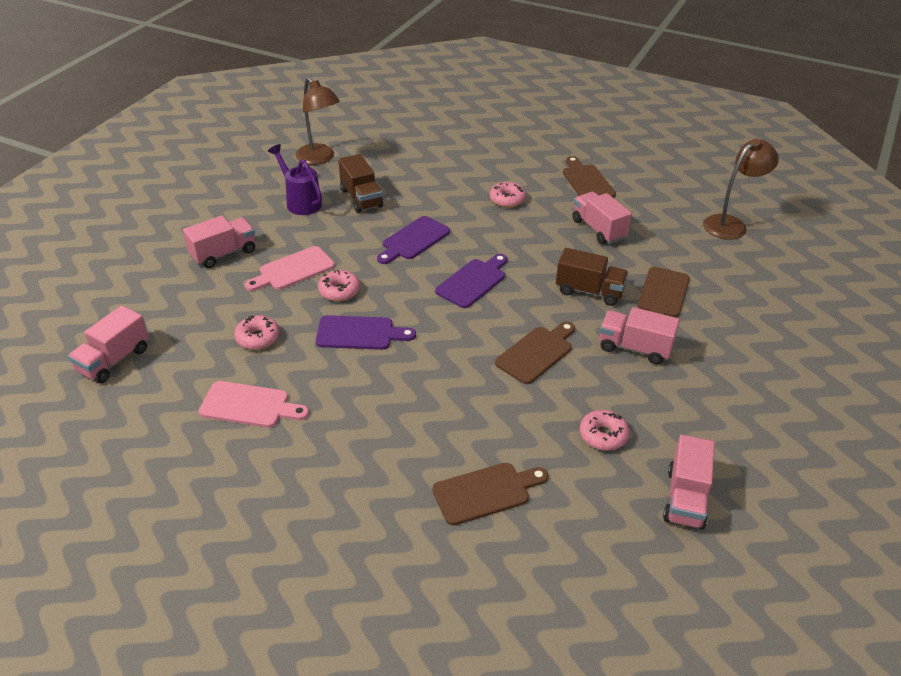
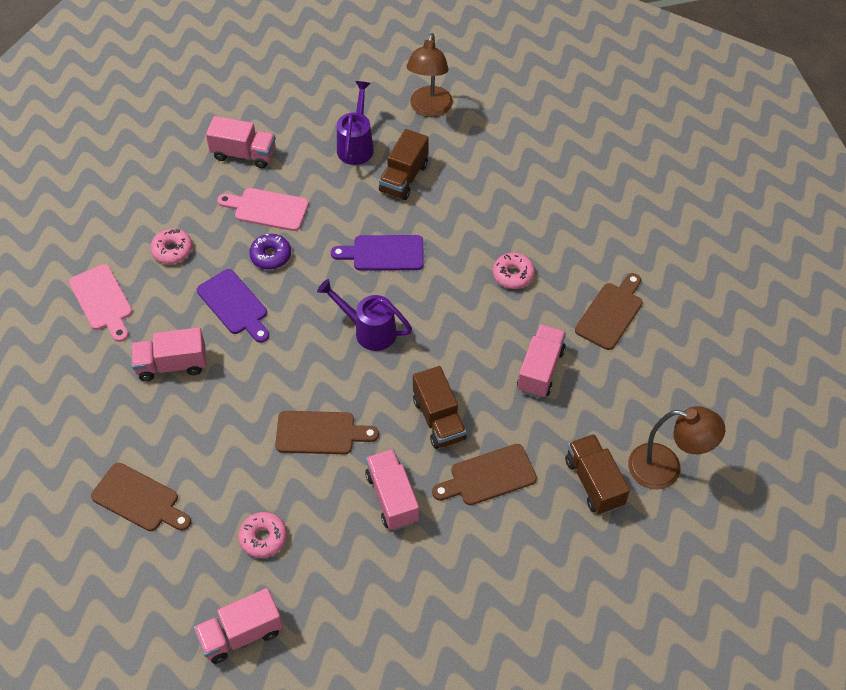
camera: 50 degrees right, 15 degrees up
(114, 360) = (78, 193): pink truck -> pink truck (172, 364)
(339, 291) = (271, 256): pink donut -> purple donut
(473, 281) = (369, 331): purple cutting board -> purple watering can
(713, 255) = (594, 482): none -> brown truck

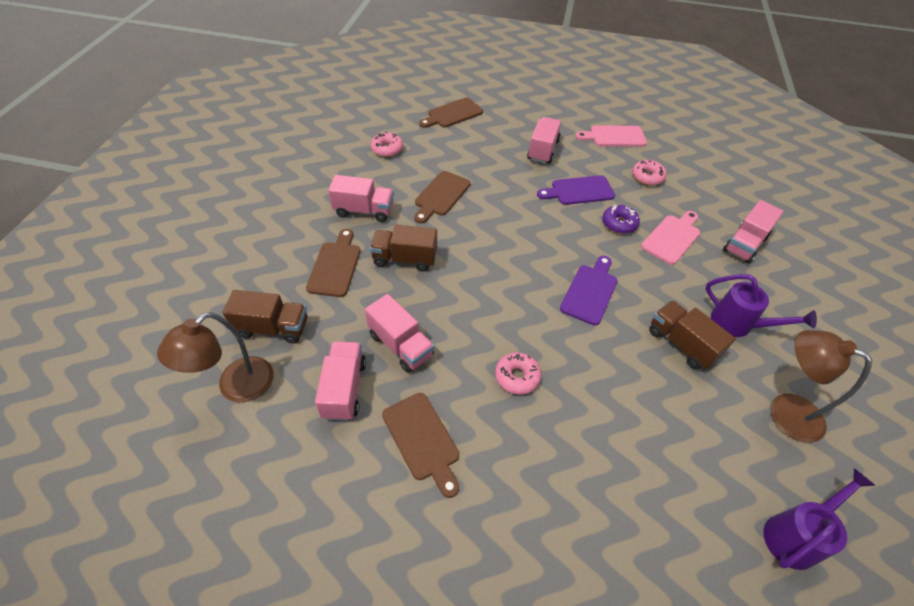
camera: 115 degrees right, 5 degrees down
(241, 634) = (337, 125): pink truck -> pink truck (344, 389)
(369, 331) = (512, 252): purple watering can -> purple watering can (795, 535)

